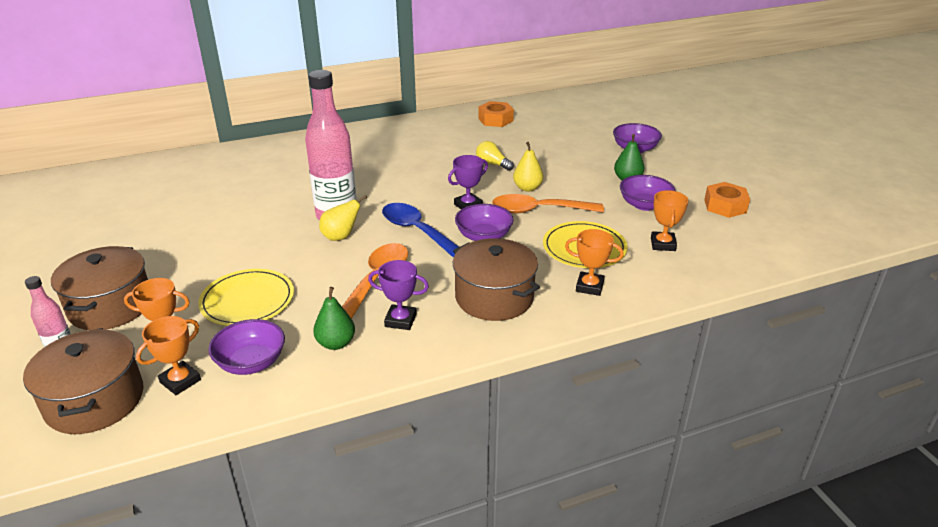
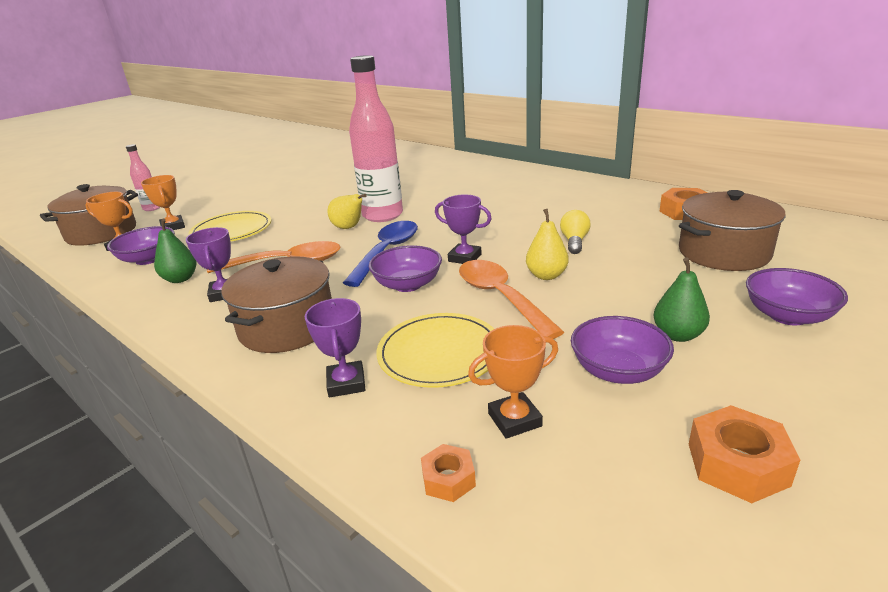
camera: 65 degrees right, 5 degrees down
(110, 306) = (208, 200): brown pot -> brown pot (723, 253)
(589, 287) = (346, 383): orange trophy -> purple trophy
(694, 274) = (448, 479): none -> orange nut

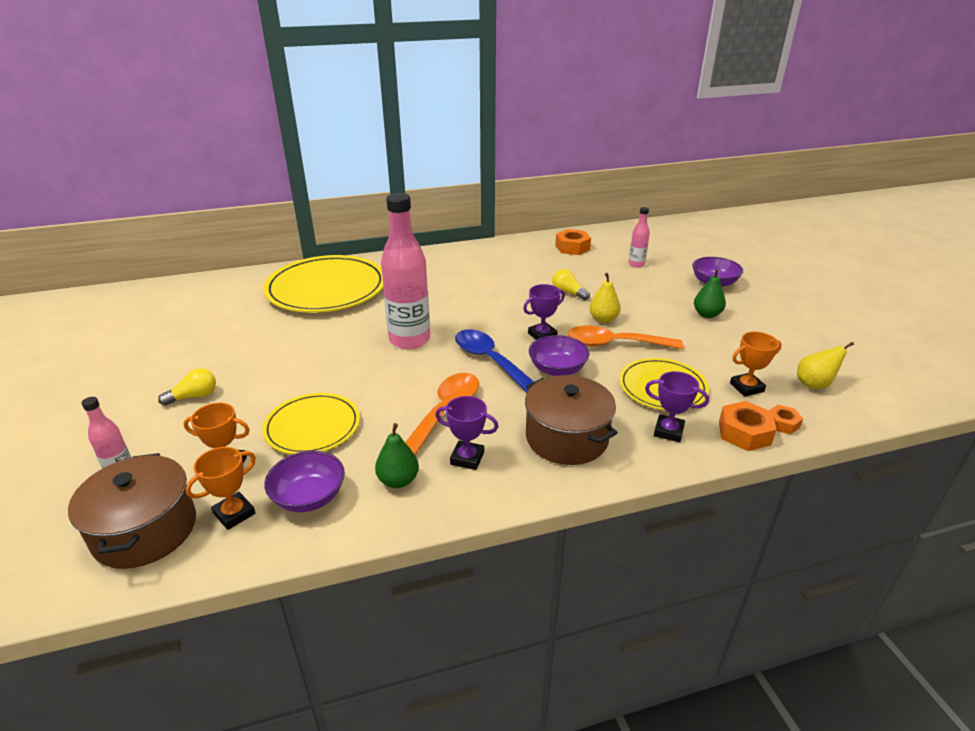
camera: 60 degrees left, 5 degrees up
(242, 192) = (194, 396): none -> yellow light bulb
(349, 228) = (412, 362): yellow pear -> yellow pear (814, 384)
(422, 168) = (326, 288): none -> yellow plate
(514, 420) = (746, 387): orange trophy -> orange trophy turned 60 degrees clockwise
(618, 371) = (725, 343): purple bowl -> none
(723, 253) = (636, 264): brown pot -> pink bottle
(737, 464) = (811, 348): orange nut -> orange nut (744, 433)

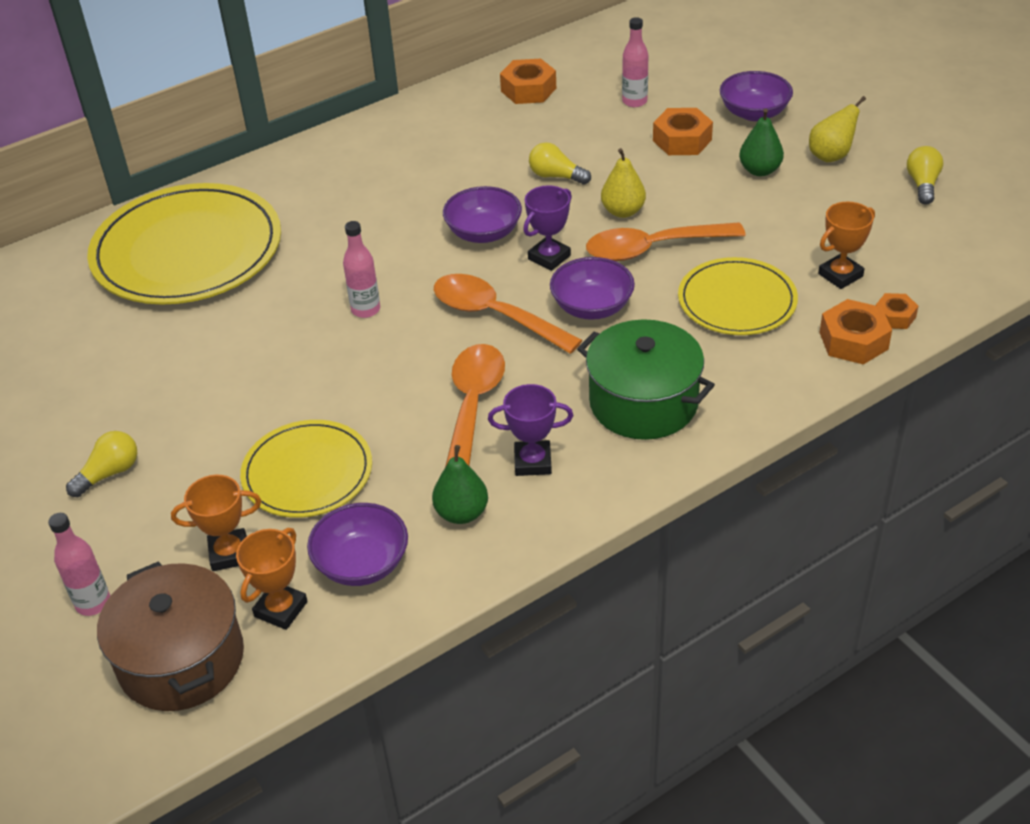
camera: 15 degrees left, 10 degrees up
(409, 340) = (365, 310): pink bottle -> pink bottle, size x0.48
(489, 360) = (495, 315): blue spoon -> orange spoon
(507, 313) = (483, 233): none -> purple bowl
(566, 438) = (643, 402): brown pot -> green pot
(659, 289) = (682, 140): none -> orange nut
(668, 431) = (764, 362): purple trophy -> none
(814, 384) = (920, 250): yellow pear -> yellow pear (831, 156)
(825, 344) = (922, 184): none -> yellow light bulb

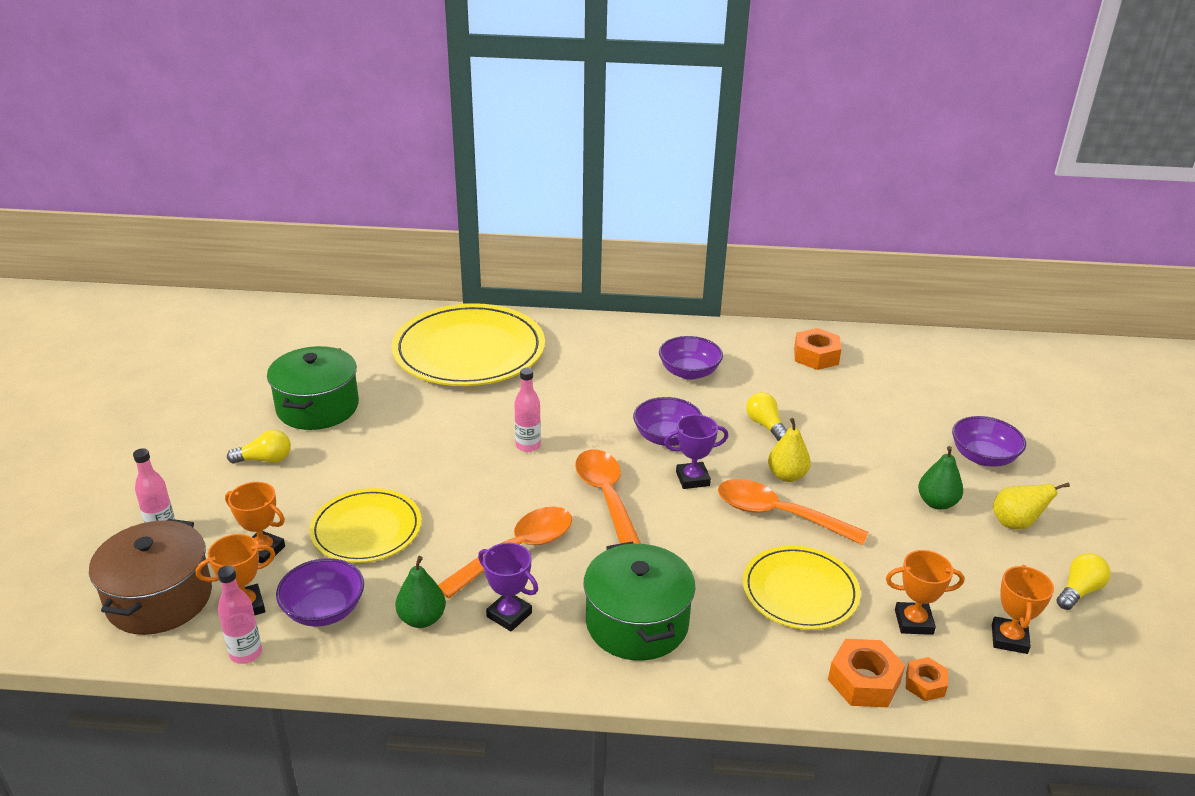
camera: 35 degrees right, 10 degrees down
(95, 392) = (317, 407): none -> green pot
(592, 307) = (682, 531): purple bowl -> purple bowl (689, 372)
(634, 101) = (890, 402): pink bottle -> pink bottle (246, 653)
(682, 140) = (896, 448): orange nut -> none
(914, 248) = (1009, 639): none -> orange trophy

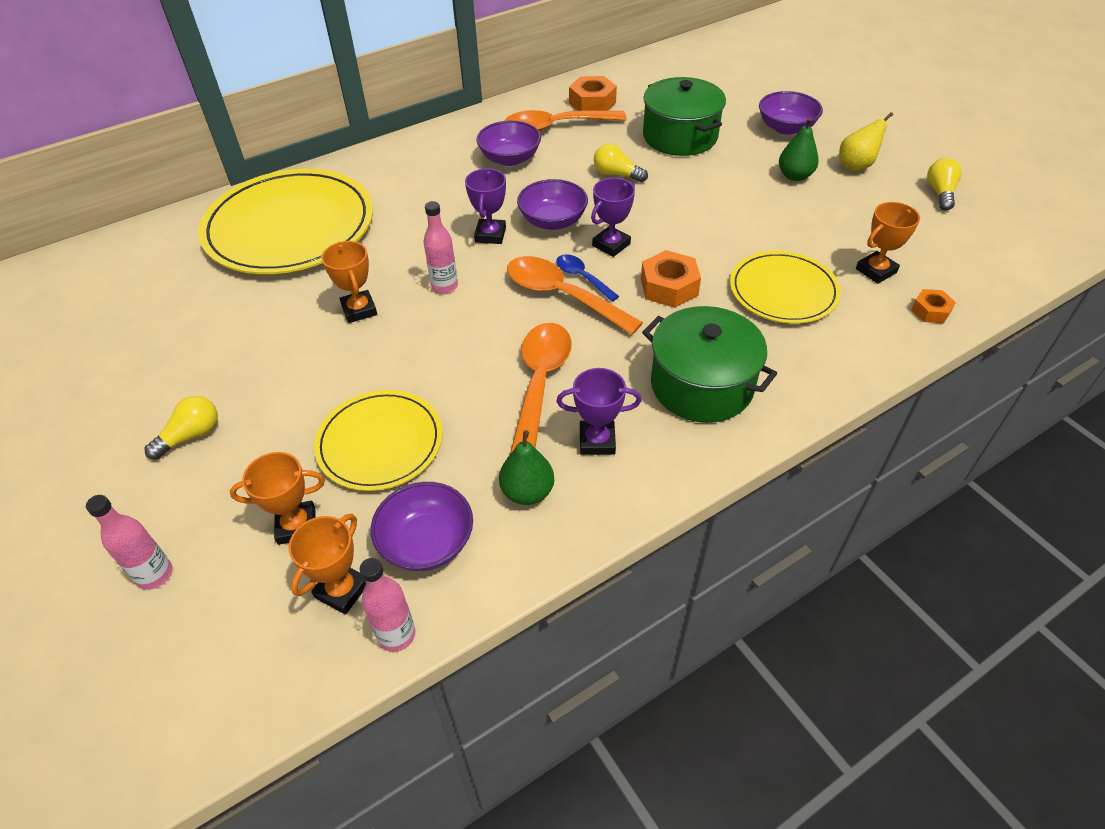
camera: 35 degrees left, 15 degrees up
(159, 598) = (235, 644): brown pot -> none
(317, 407) = (190, 354): green pot -> green pot (680, 136)
(605, 424) = (490, 235): none -> purple trophy
(639, 492) = (582, 277): none -> blue spoon
(778, 515) = (704, 240): orange spoon -> orange spoon (555, 127)
(787, 476) = (676, 207): yellow pear -> none
(864, 681) = (895, 332): orange nut -> orange nut (669, 287)
(1009, 639) = (940, 249): orange trophy -> orange trophy (359, 310)

